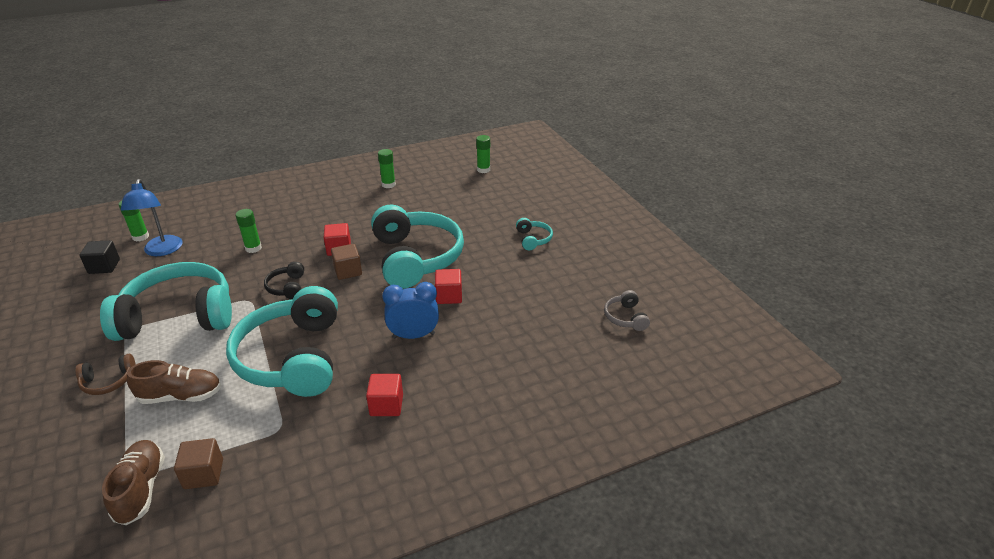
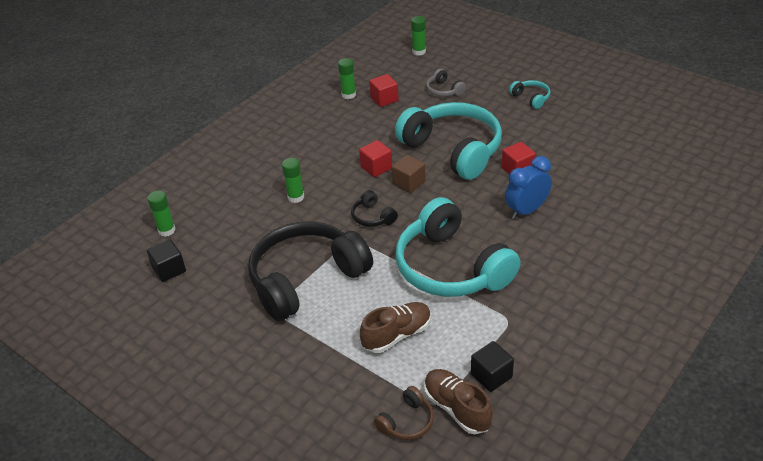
camera: 25 degrees left, 5 degrees up
(108, 381) = (317, 353): brown headphones -> brown headphones (407, 421)
(162, 251) = (208, 234): blue lamp -> none
(178, 316) = (306, 279): turquoise headphones -> black headphones
(203, 474) = (491, 376): brown cube -> black cube
(386, 405) = (567, 268): red cube -> red cube (384, 99)
(625, 317) = (665, 133): grey headphones -> grey headphones (444, 90)

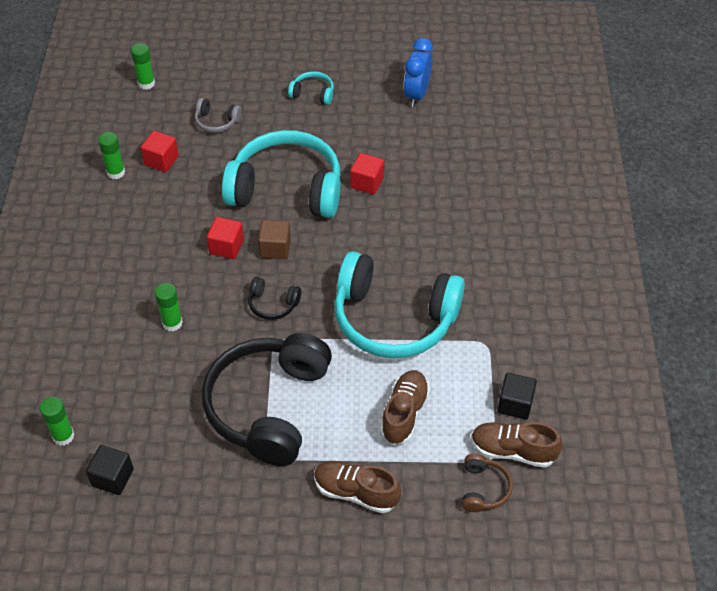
camera: 40 degrees left, 10 degrees up
(310, 368) = (356, 492): none -> brown shoe
(526, 211) = (411, 224): blue clock -> blue clock (416, 95)

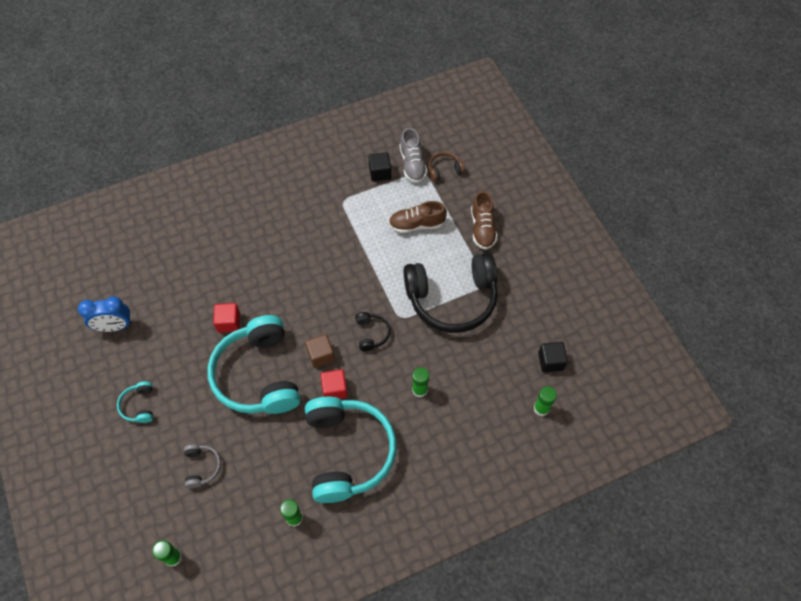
camera: 115 degrees left, 10 degrees up
(161, 160) = (265, 488): red cube -> none
(394, 318) = (347, 257): turquoise headphones -> turquoise headphones (347, 452)
(512, 451) = (412, 164): brown shoe -> grey shoe

